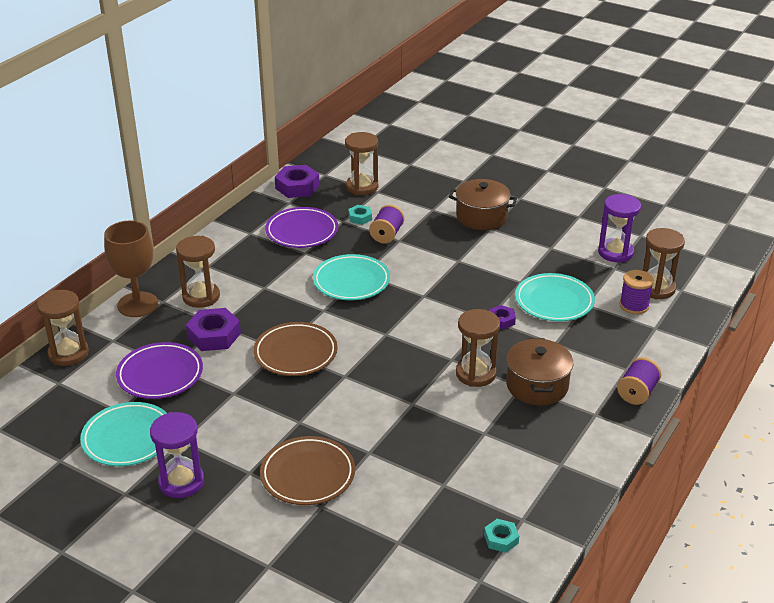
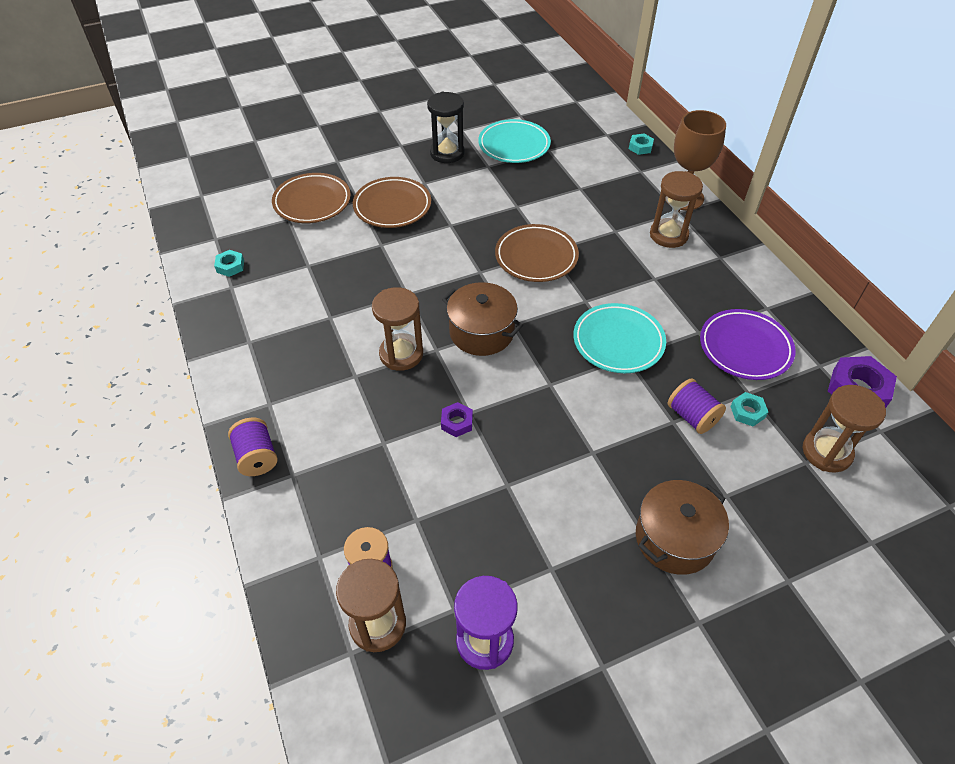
camera: 125 degrees right, 15 degrees up
(68, 353) = (640, 147): brown hourglass -> turquoise nut
(160, 375) = (573, 179): purple plate -> none
(181, 482) = (447, 153): purple hourglass -> black hourglass
(214, 335) = (602, 222): purple nut -> none
(356, 540) = (312, 202): none -> brown plate
(537, 386) = (344, 387): brown pot -> brown pot (481, 332)
(554, 301) = (446, 491): turquoise plate -> none

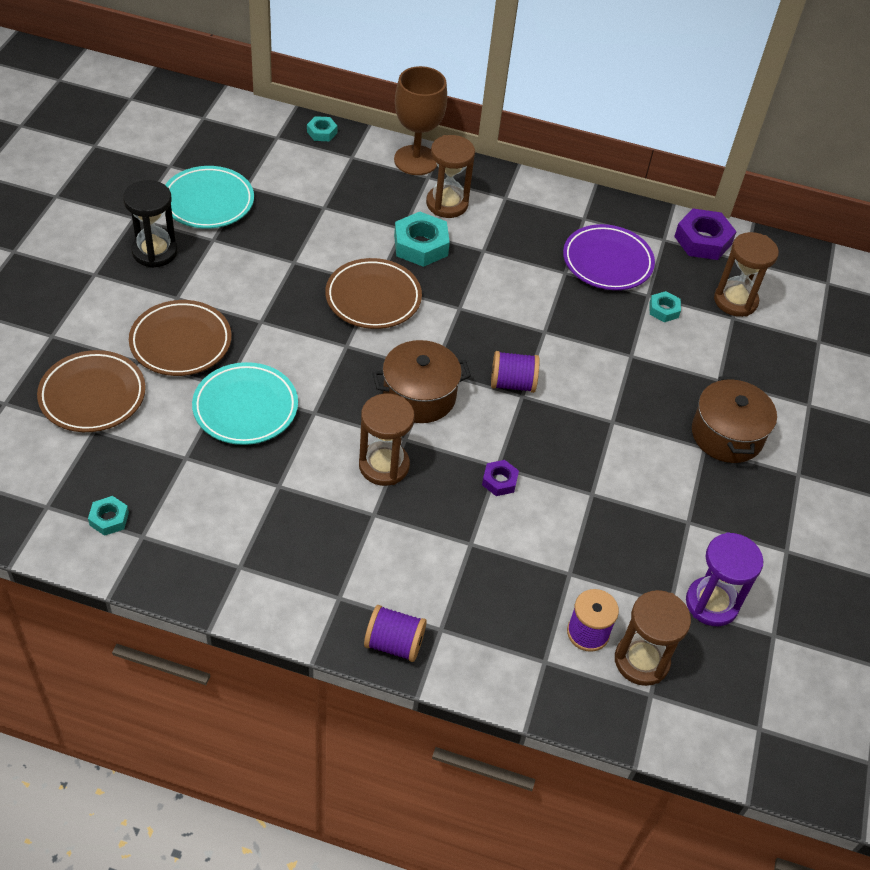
camera: 55 degrees left, 0 degrees up
(613, 248) = (420, 245): none -> turquoise nut
(618, 342) = (524, 323): turquoise plate -> turquoise plate (245, 408)
(692, 416) = (637, 341): purple spool -> purple spool (512, 383)

